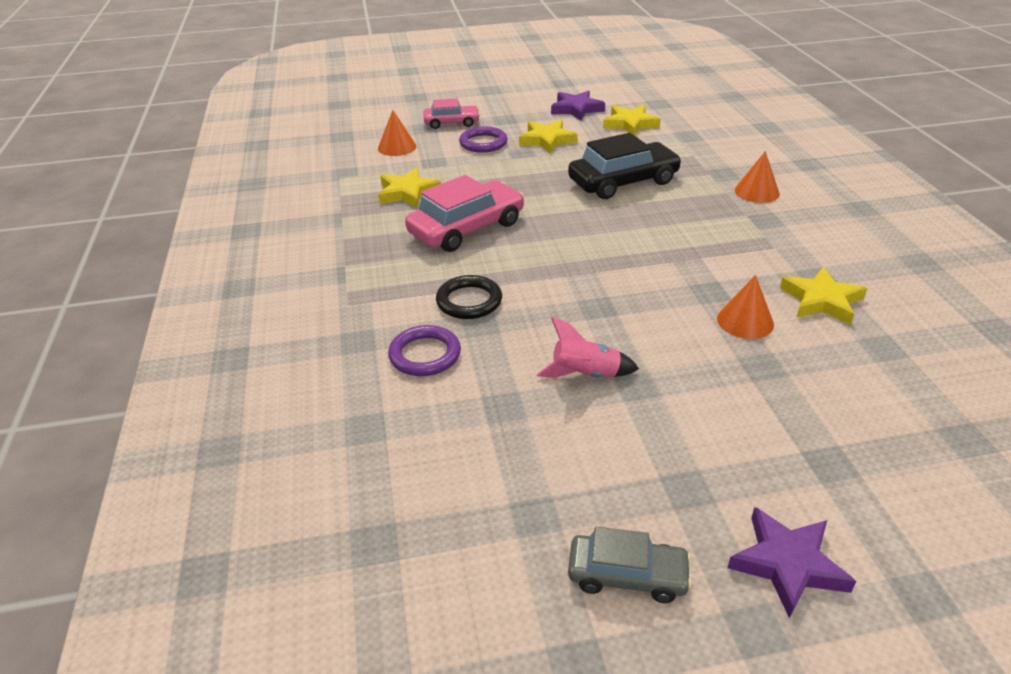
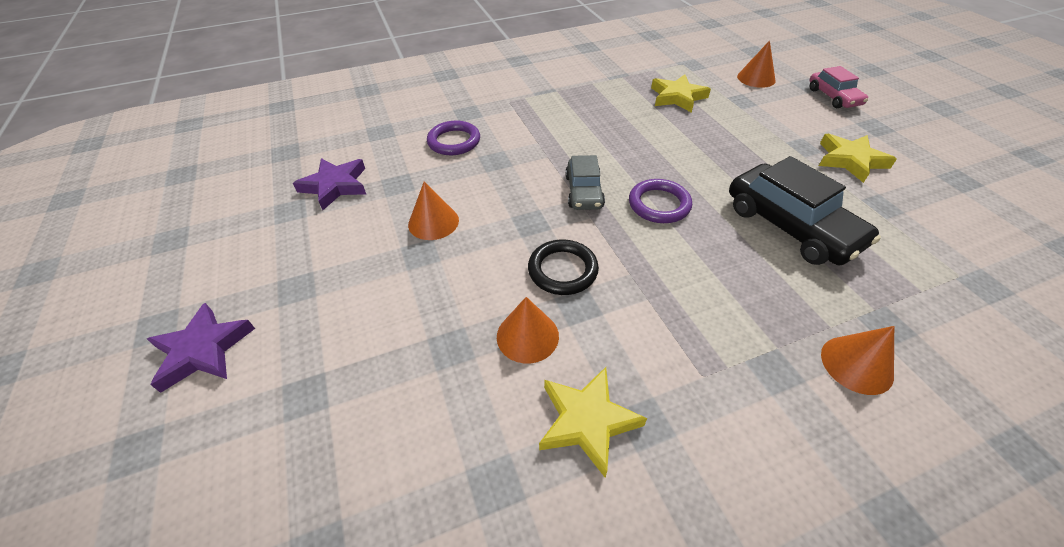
camera: 80 degrees right, 10 degrees up
(467, 228) = (633, 134): pink car -> none
(469, 301) = (523, 151): black ring -> black ring (562, 270)
(483, 143) = (805, 121): purple ring -> purple ring (659, 204)
(576, 109) = (961, 174): purple star -> purple star (335, 186)
(585, 375) = (433, 222): pink rocket -> orange cone
(627, 575) = (226, 257): grey car -> grey car (583, 191)
(630, 124) = (964, 224): yellow star -> none

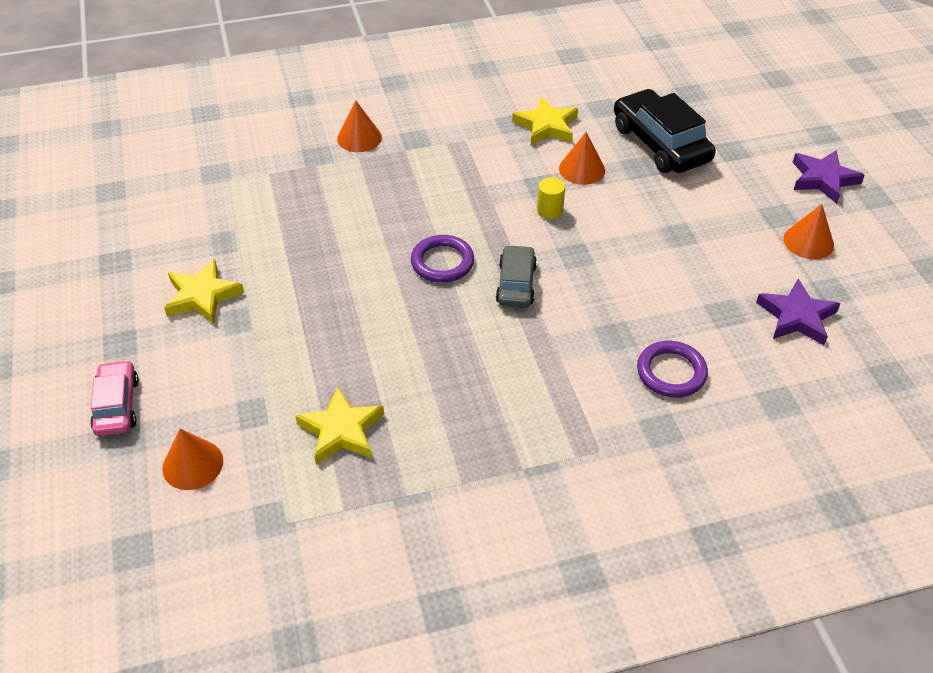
camera: 175 degrees left, 0 degrees up
(433, 222) = (673, 263): orange cone -> orange cone (808, 242)
(562, 270) = (549, 210): black ring -> yellow cylinder
(790, 226) = (329, 230): black car -> black car (660, 144)

